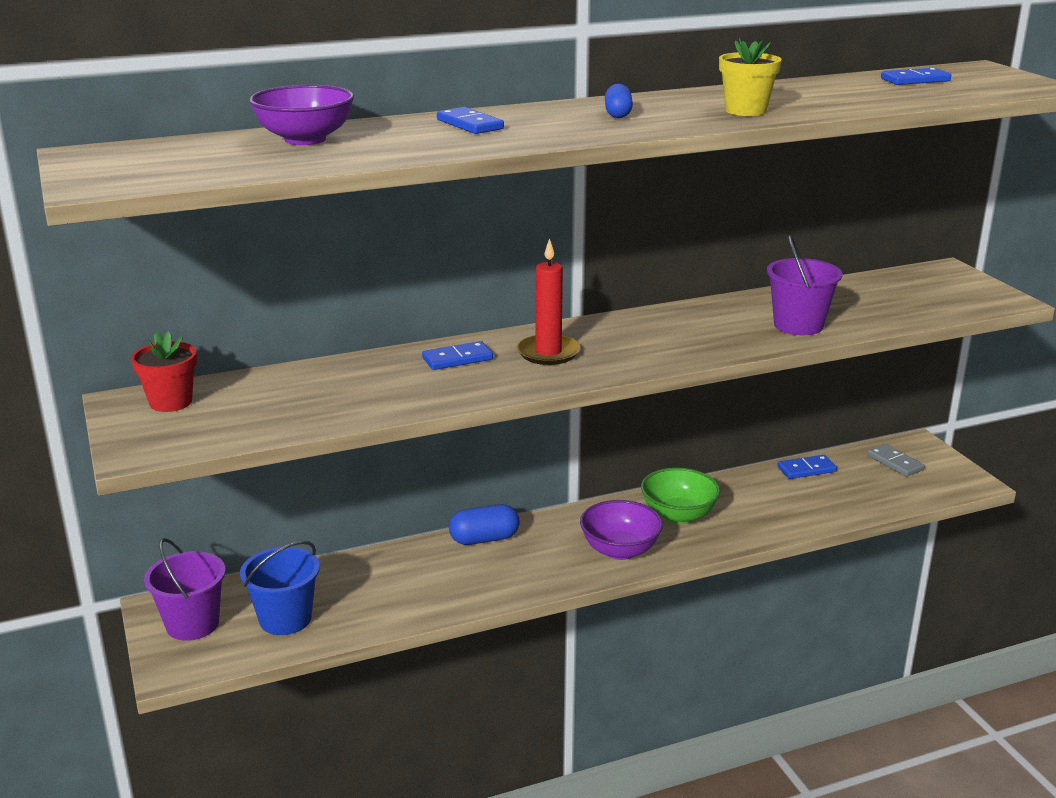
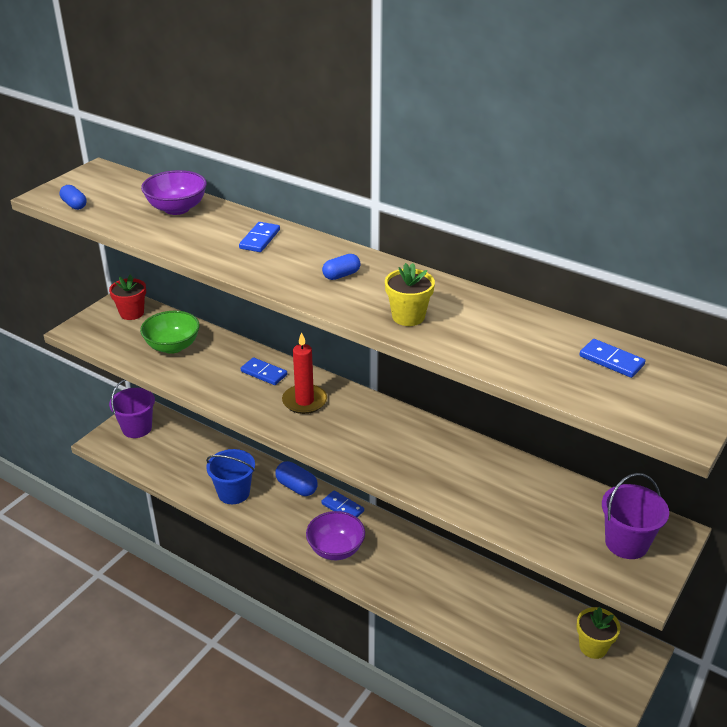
camera: 55 degrees right, 10 degrees up
(164, 177) = (74, 205): none -> blue capsule
(285, 619) = (164, 455): blue bucket -> blue bucket (233, 493)
(678, 515) = (401, 558): green bowl -> green bowl (172, 346)
(798, 325) = (460, 489): purple bucket -> purple bucket (626, 543)
(806, 469) = (528, 599): blue domino -> blue domino (342, 507)
(895, 462) = (593, 647): grey domino -> yellow flower pot

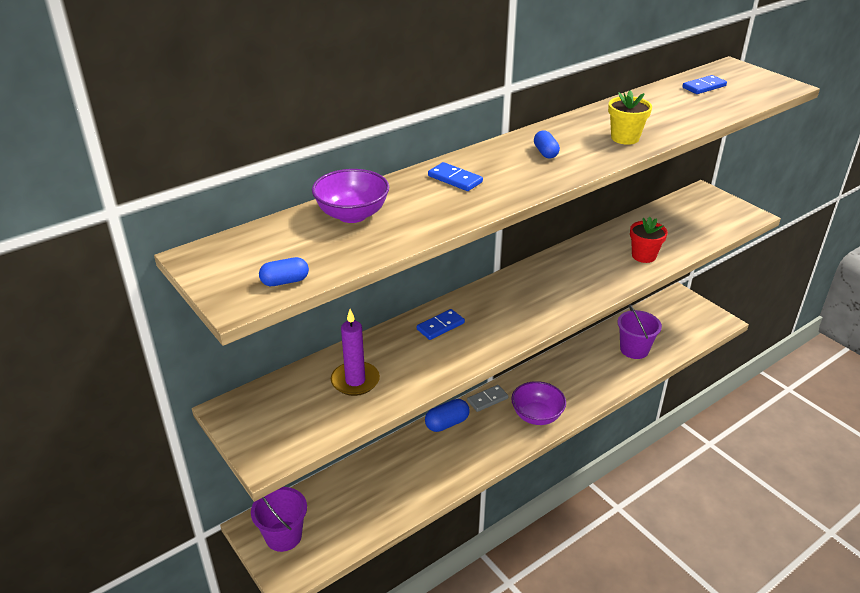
camera: 70 degrees left, 0 degrees up
(132, 313) = (263, 405): red flower pot -> red flower pot (643, 256)
(172, 346) = (355, 381): green bowl -> purple candle
(233, 493) = (434, 470): blue bucket -> none
(304, 401) = (497, 310): red candle -> none
(342, 507) = (487, 399): blue domino -> grey domino
(593, 647) = (672, 313): yellow flower pot -> none
(626, 543) = (710, 210): purple bucket -> purple bucket (634, 349)

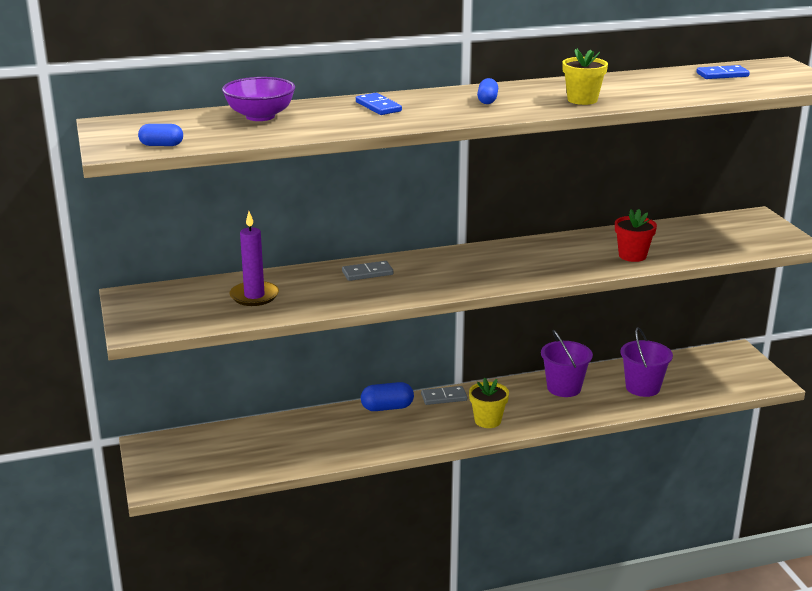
camera: 20 degrees right, 10 degrees down
(283, 536) = (169, 457): purple bucket -> purple bucket (564, 388)
(440, 326) = (367, 273): blue domino -> grey domino
(537, 416) = (487, 421): purple bowl -> yellow flower pot

